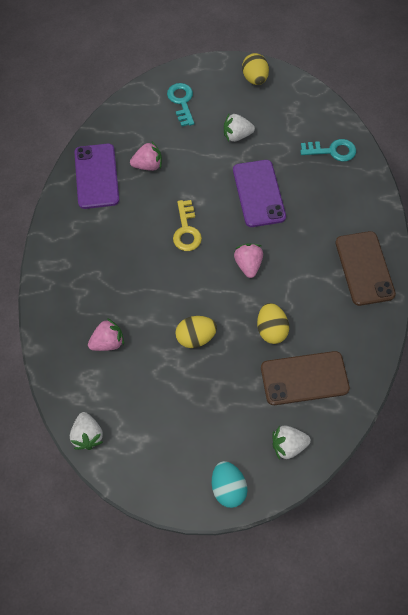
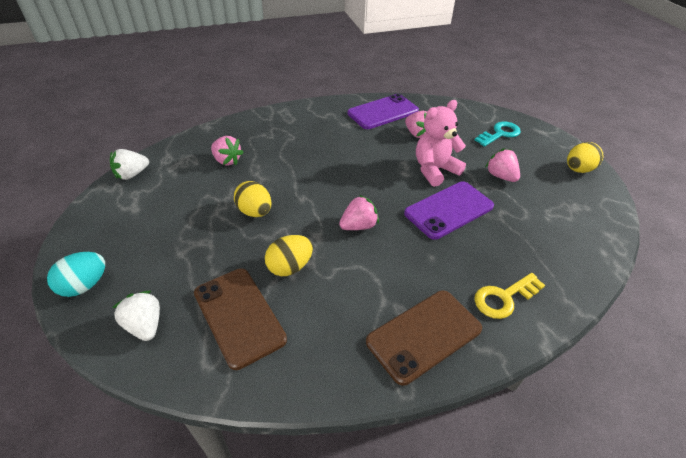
camera: 65 degrees right, 20 degrees down
(186, 230) = (368, 173): yellow key -> yellow key (504, 298)
(206, 178) = (435, 170): none -> pink teddy bear
(237, 135) = (500, 176): white strawberry -> pink strawberry
(332, 151) = (558, 254): turquoise key -> none

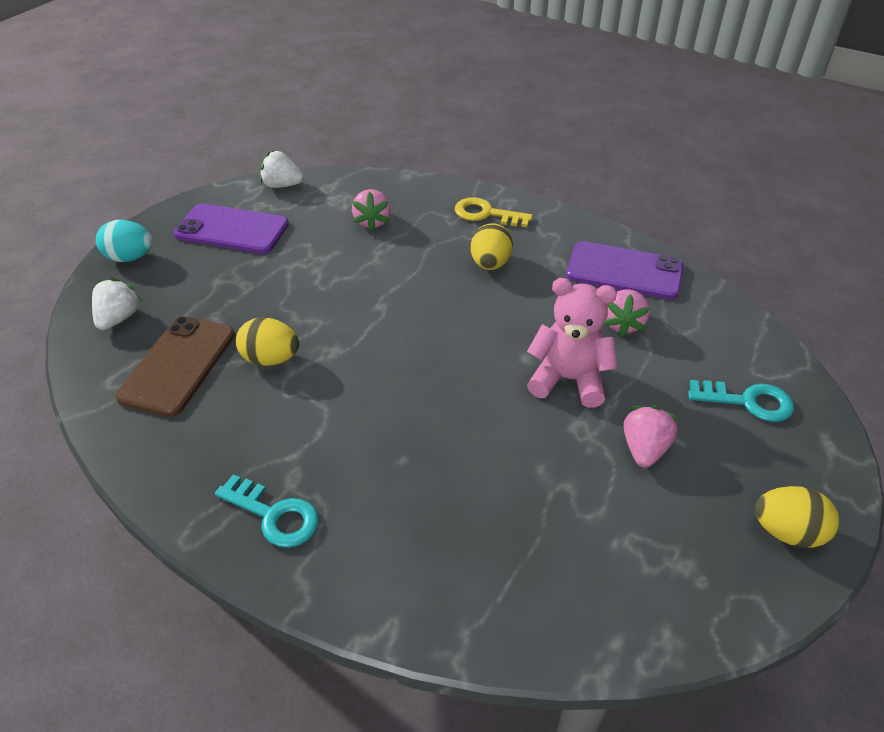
camera: 50 degrees right, 0 degrees up
(255, 212) = (320, 288): yellow egg -> yellow egg (490, 264)
(358, 226) = (385, 372): pink strawberry -> none
(424, 335) = (274, 515): brown phone -> turquoise key
(449, 210) = (505, 432): purple phone -> purple phone (232, 230)
(504, 298) = (402, 562): yellow key -> yellow key (486, 214)

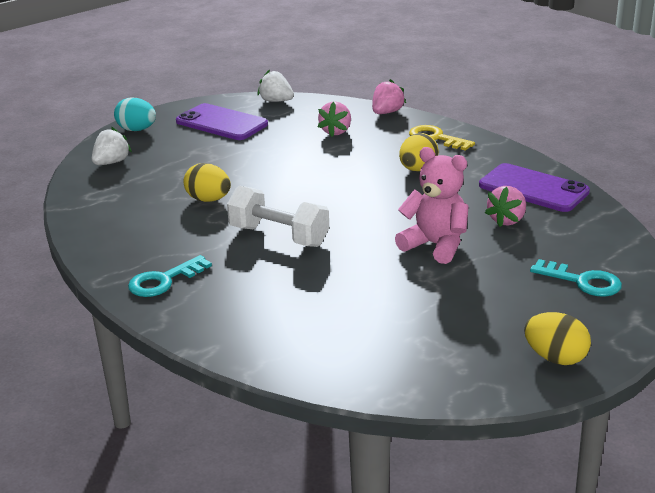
camera: 20 degrees right, 15 degrees down
(178, 365) = (139, 193): brown phone -> none
(274, 515) = (164, 280): turquoise key -> turquoise key turned 90 degrees clockwise
(384, 403) = (279, 236): none -> white dumbbell
(644, 449) = (470, 293): pink strawberry -> pink strawberry (386, 112)

